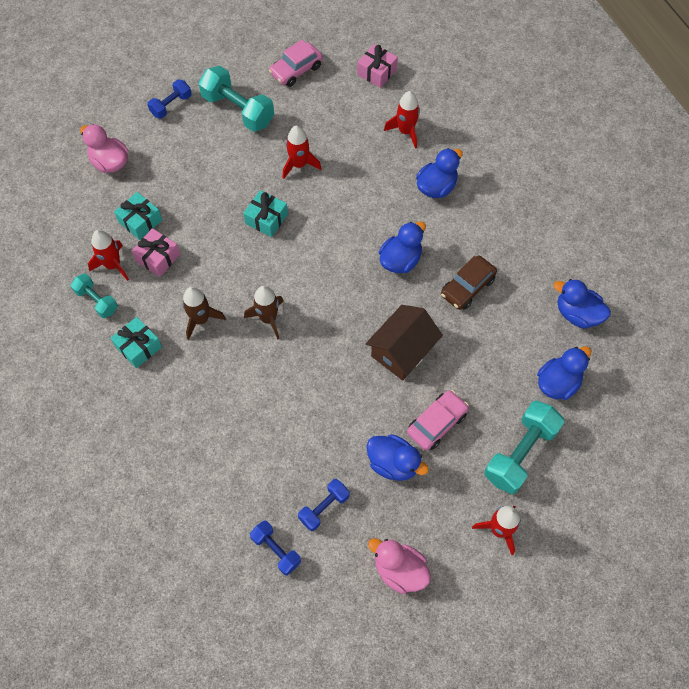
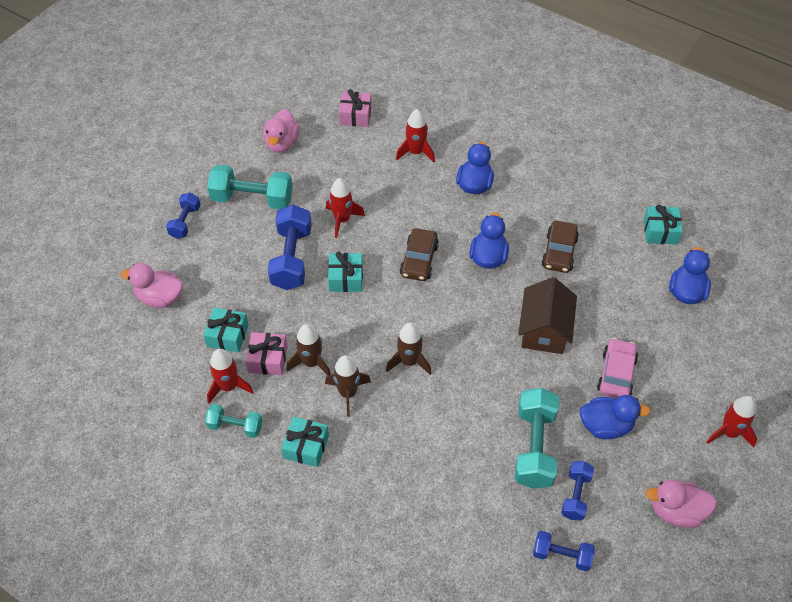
camera: 30 degrees left, 10 degrees down
(189, 278) = (311, 362): none -> brown rocket
(234, 179) = (291, 258): none -> blue dumbbell
(296, 70) = (282, 143): pink car -> pink duck
(338, 233) = (419, 260): none -> brown car
(520, 453) = (699, 362): turquoise dumbbell -> turquoise dumbbell (534, 447)
(577, 314) = (660, 231): blue duck -> turquoise gift

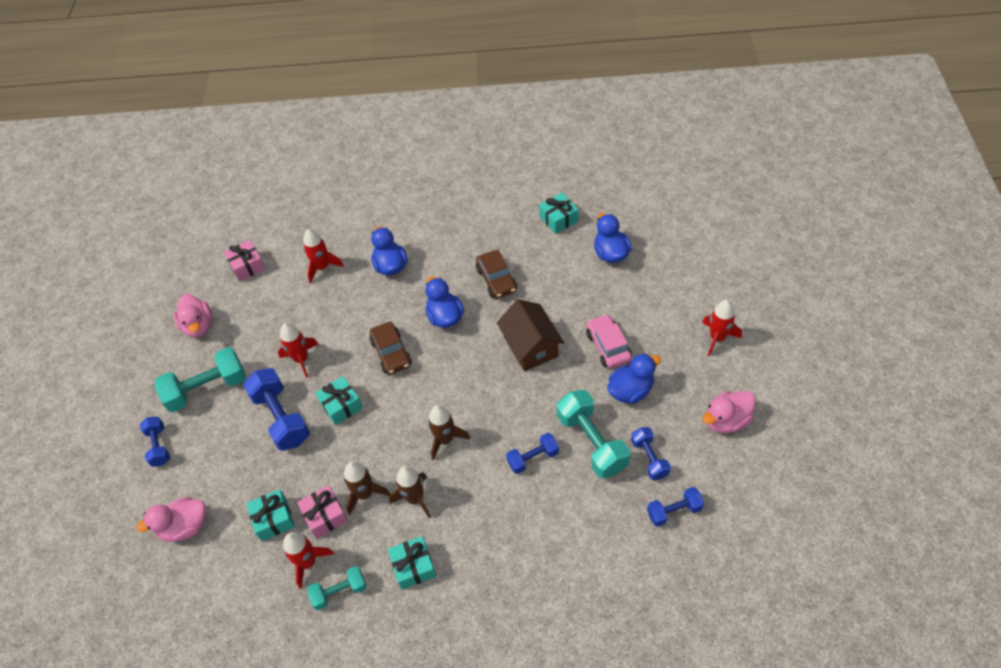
camera: 30 degrees left, 0 degrees up
(471, 426) = (533, 458): none -> blue dumbbell

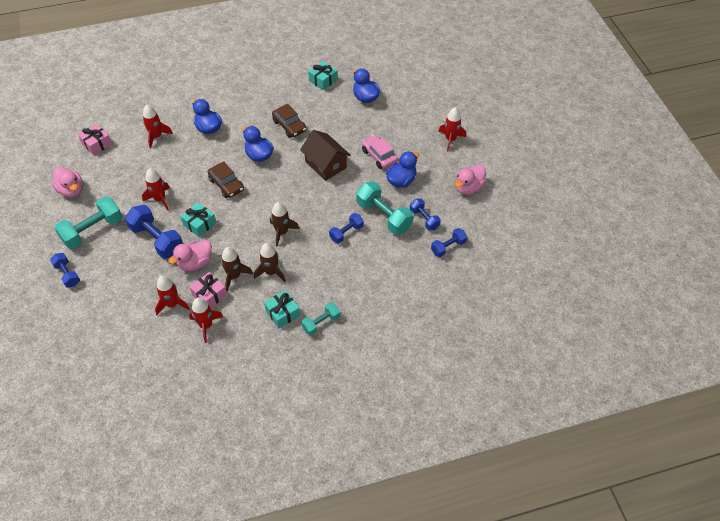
camera: 20 degrees left, 0 degrees up
(185, 527) = (106, 322): pink duck -> pink duck (195, 263)
(273, 519) = (172, 304): turquoise gift -> red rocket
(339, 592) = (235, 339): turquoise dumbbell -> turquoise dumbbell (321, 323)

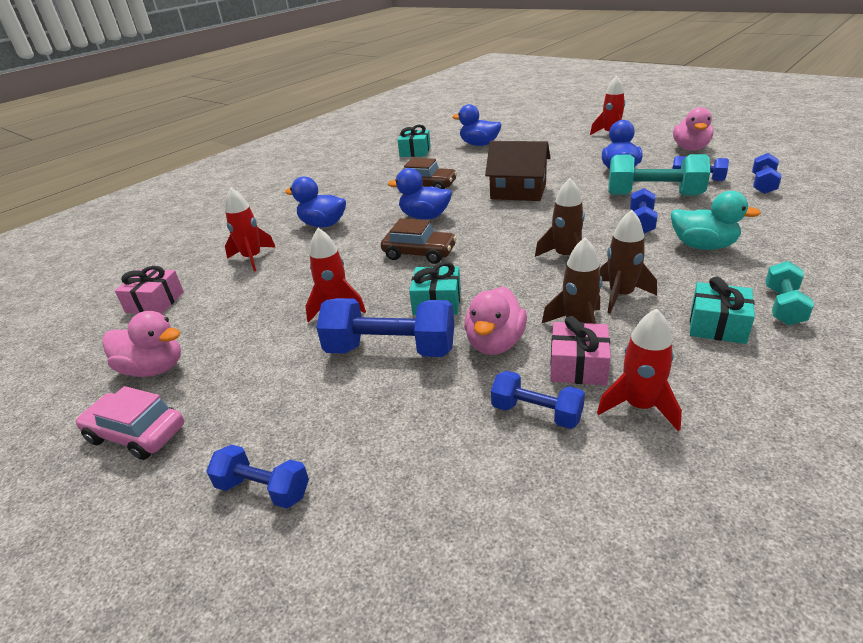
camera: 30 degrees left, 20 degrees down
(93, 230) = (252, 397): turquoise dumbbell -> none
(172, 304) = (536, 413): red rocket -> blue dumbbell
(347, 268) = (703, 246): none -> turquoise duck
(379, 156) = (564, 166): pink car -> pink car (136, 434)

